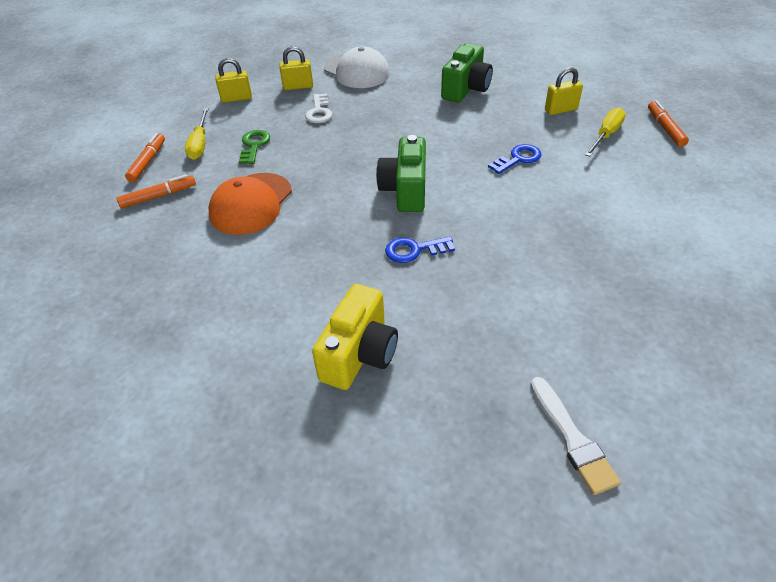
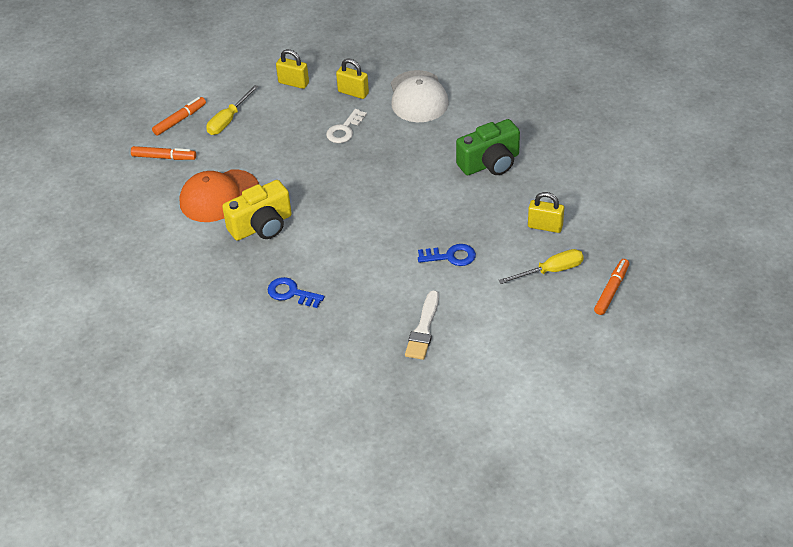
camera: 35 degrees right, 0 degrees up
(254, 145) = (266, 141): green key -> none
(359, 354) = (188, 345): yellow camera -> yellow camera (262, 226)
(405, 190) = (335, 240): green camera -> none
(572, 438) = (255, 462): white brush -> white brush (423, 329)

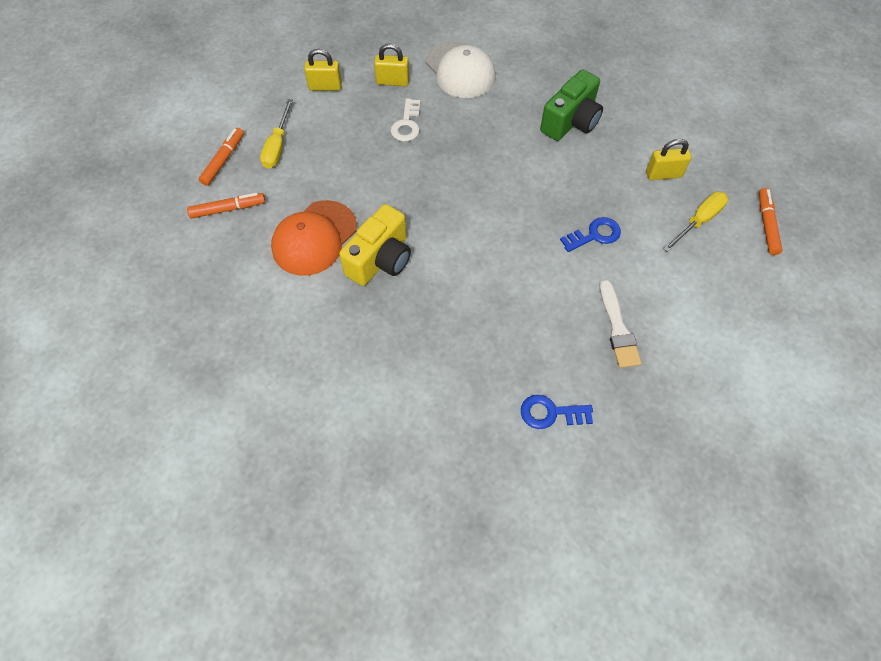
camera: 25 degrees left, 15 degrees up
(291, 293) = (457, 331): blue key -> blue key (550, 413)

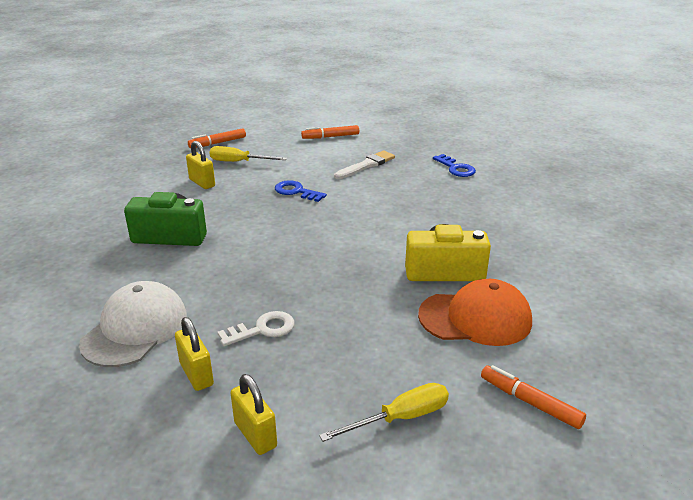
camera: 125 degrees left, 30 degrees down
(223, 160) = (478, 458): orange marker -> orange marker (330, 137)

